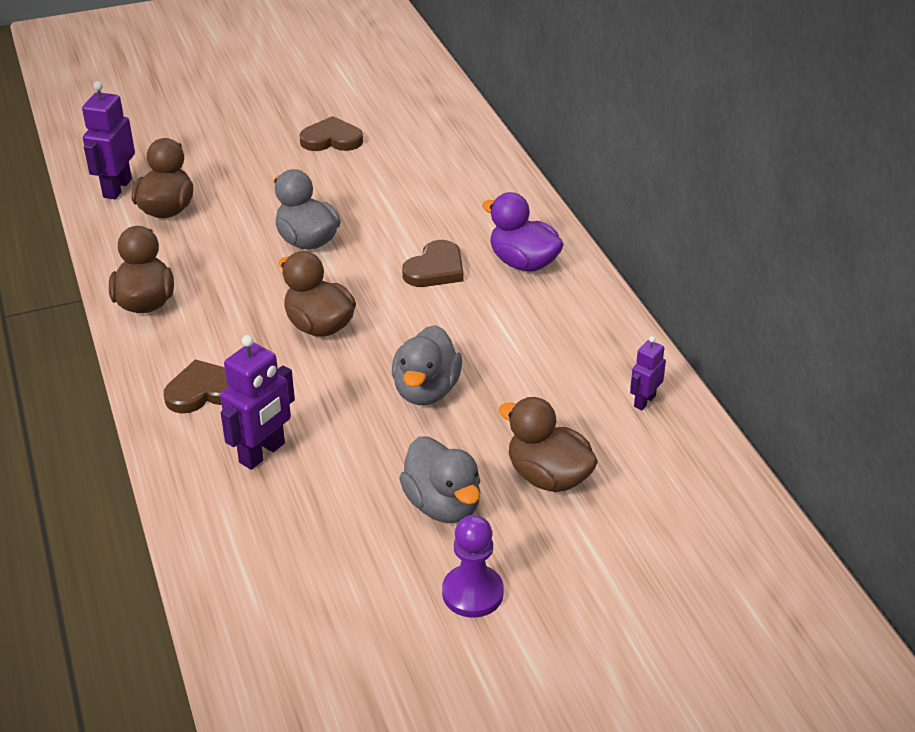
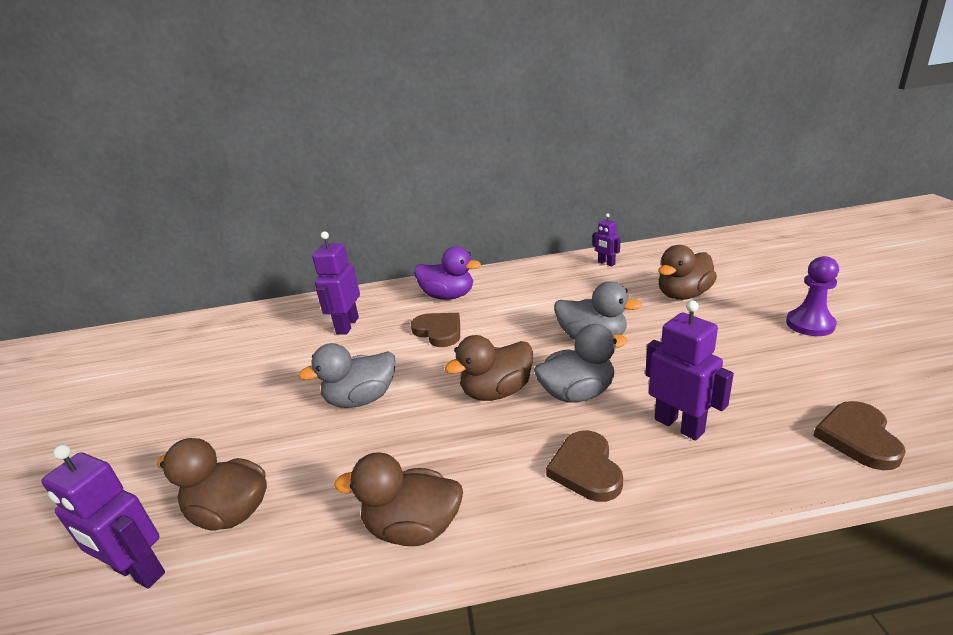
camera: 75 degrees left, 10 degrees down
(331, 139) = (203, 384): brown heart -> brown heart (858, 438)
(443, 505) = (723, 334): grey duck -> grey duck (577, 393)
(444, 199) = (347, 325): none -> purple robot
(523, 263) = (448, 296): purple duck -> purple duck turned 120 degrees counterclockwise

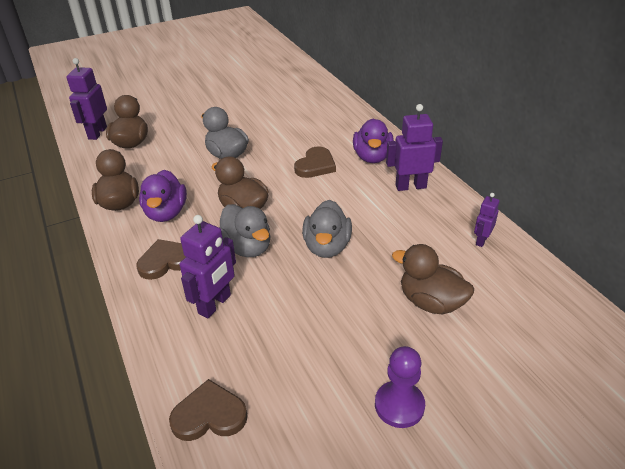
camera: 70 degrees right, 10 degrees up
(347, 325) = (312, 123): purple robot -> purple robot (410, 186)
(471, 467) = (166, 213): none -> purple duck

